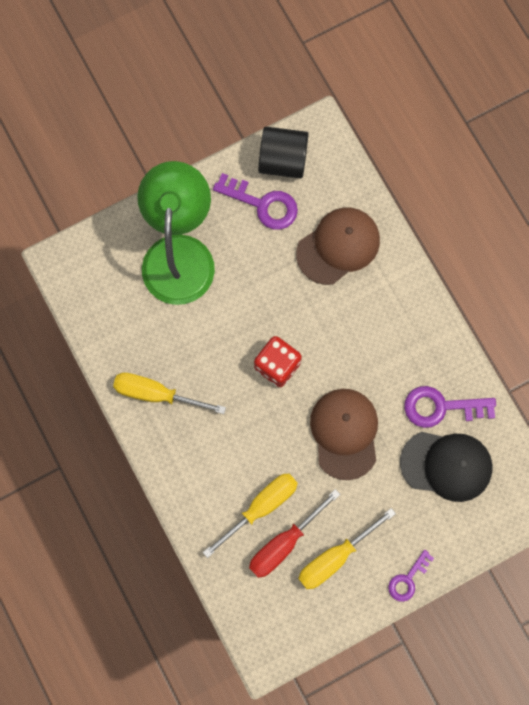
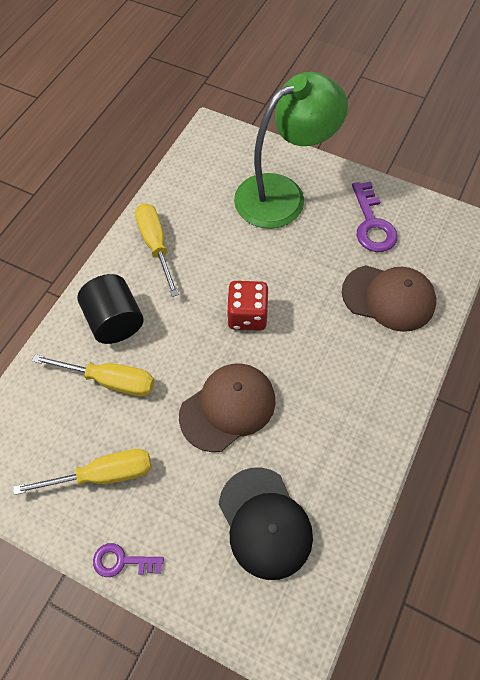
camera: 55 degrees right, 15 degrees down
(283, 161) = (420, 216): black cylinder -> black cylinder (115, 321)
(284, 543) = (89, 421): red screwdriver -> none
(335, 557) = (103, 475): yellow screwdriver -> yellow screwdriver turned 150 degrees clockwise
(441, 407) = (318, 479): purple key -> none

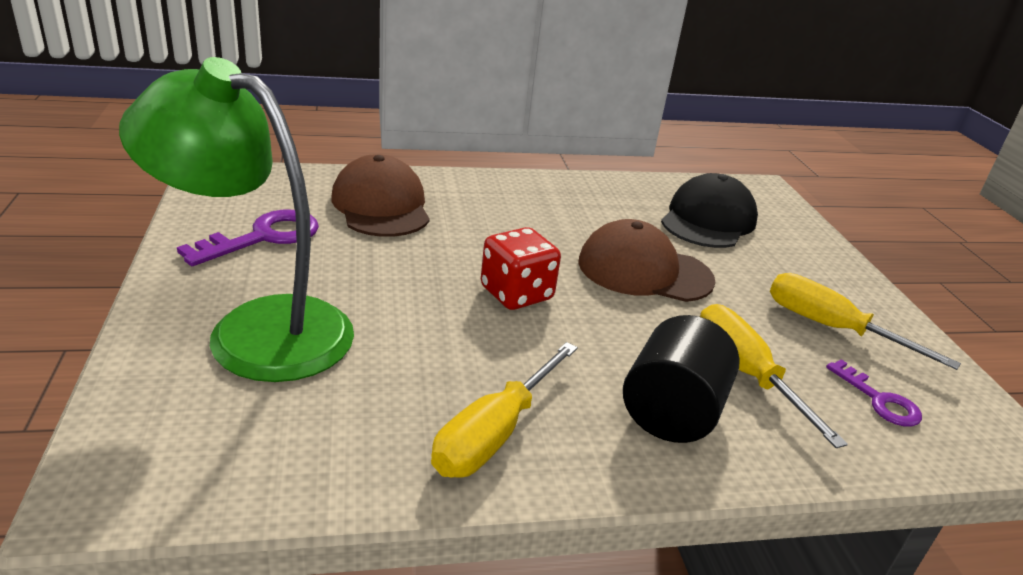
camera: 130 degrees left, 30 degrees down
(122, 561) = (861, 282): purple key -> purple key (879, 400)

